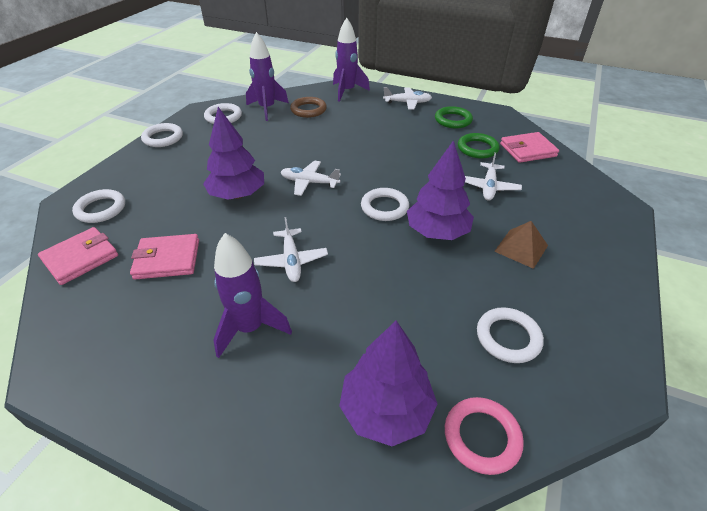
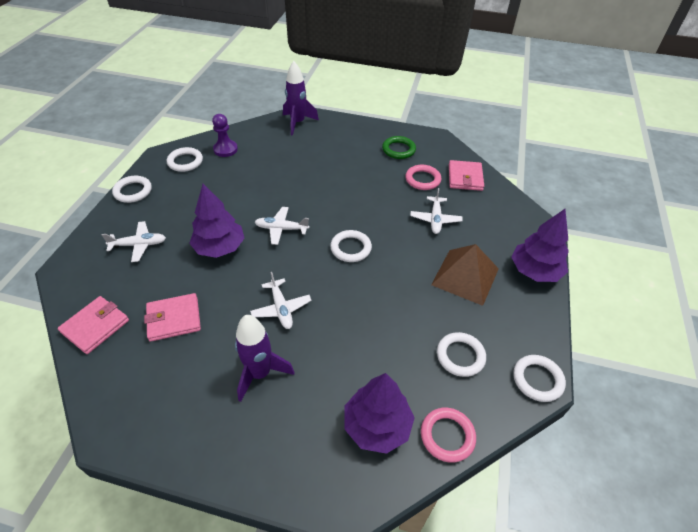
camera: 10 degrees left, 5 degrees up
(101, 209) = (97, 275): white ring -> white ring (537, 380)
(267, 109) = (225, 149): purple rocket -> purple pawn
(308, 110) = (265, 147): brown ring -> none
(407, 103) = (355, 132): white plane -> white plane (139, 245)
(437, 232) = (397, 268): purple tree -> purple tree (534, 271)
(477, 148) = (422, 179): green ring -> pink ring
(521, 248) = (465, 276): brown pyramid -> brown pyramid, size x1.63
(527, 150) = (465, 177): pink wallet -> pink wallet turned 60 degrees counterclockwise

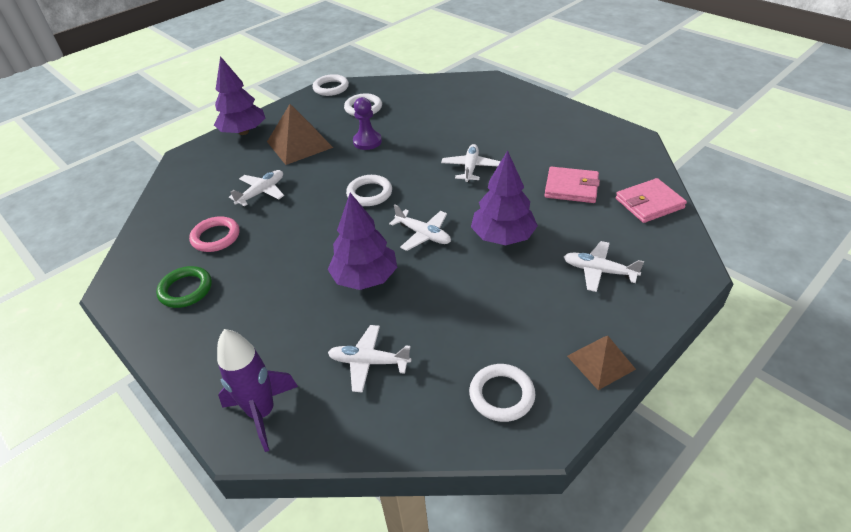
camera: 145 degrees left, 5 degrees down
(133, 191) = (600, 362): white ring -> brown pyramid
(225, 149) = (423, 397): purple pawn -> purple pawn (367, 141)
(260, 373) = (511, 136): purple rocket -> none
(263, 153) = (369, 362): none -> white plane
(377, 425) = (449, 97): purple tree -> purple tree (365, 278)
(447, 436) = (412, 84): pink ring -> none
(465, 177) = (171, 223): pink wallet -> none

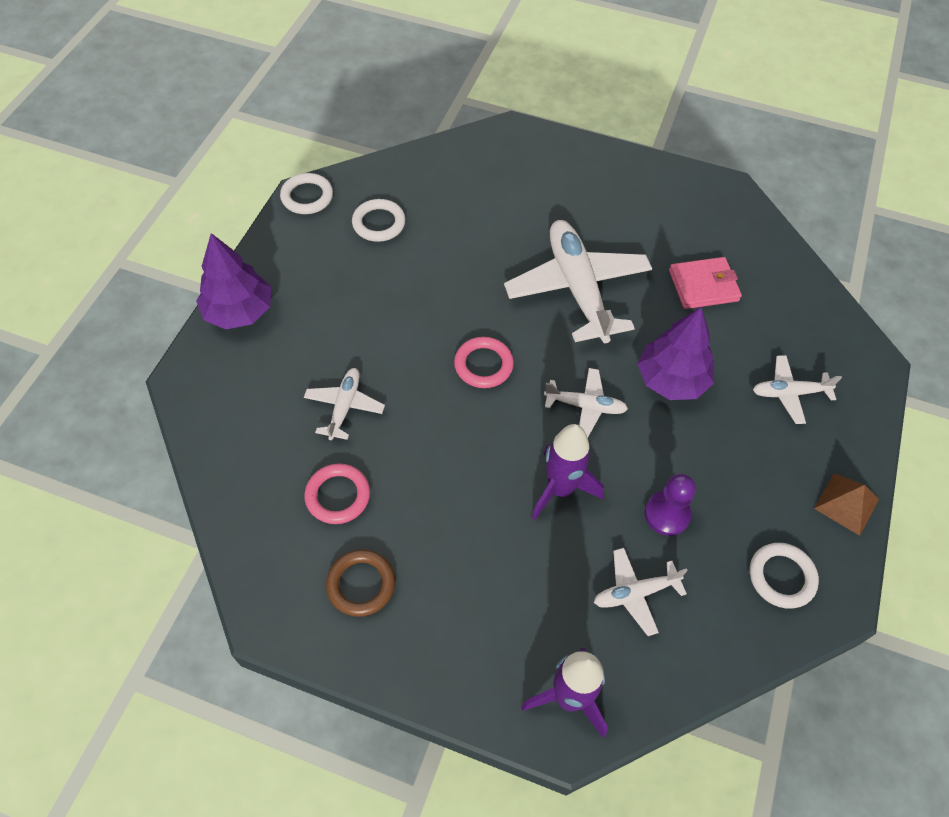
camera: 30 degrees left, 15 degrees up
(186, 290) = (361, 584): green ring -> brown ring
(299, 144) = (336, 311): brown pyramid -> none
(365, 278) = (560, 489): purple tree -> purple rocket
(367, 141) = (424, 281): purple pawn -> purple pawn (667, 514)
(369, 193) = (483, 365): white ring -> pink ring
(470, 168) = (577, 288): white plane -> white plane, size x2.00
(649, 203) = (791, 284): pink wallet -> none

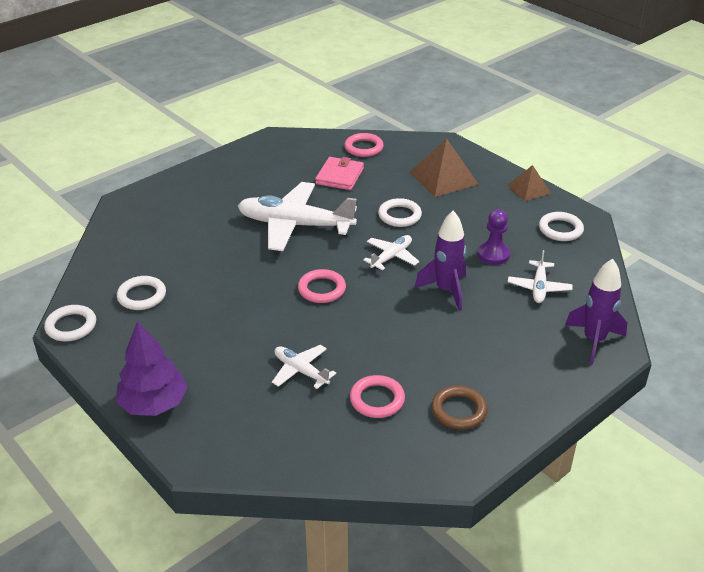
camera: 60 degrees left, 20 degrees down
(671, 380) = (399, 215): purple tree -> white ring
(783, 282) = (363, 148): none -> pink ring
(789, 393) = (443, 178): white plane -> brown pyramid

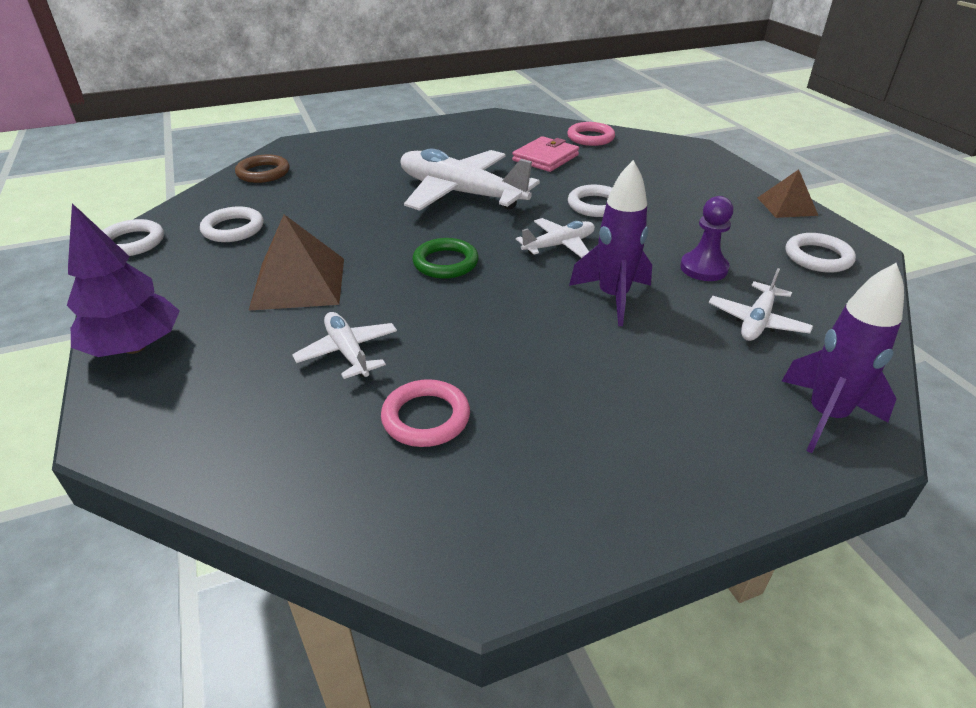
camera: 20 degrees right, 0 degrees up
(322, 289) = (445, 263): pink ring -> green ring
(443, 178) = (673, 178): brown pyramid -> brown pyramid (298, 283)
(458, 410) = (543, 469): brown ring -> brown ring (263, 173)

